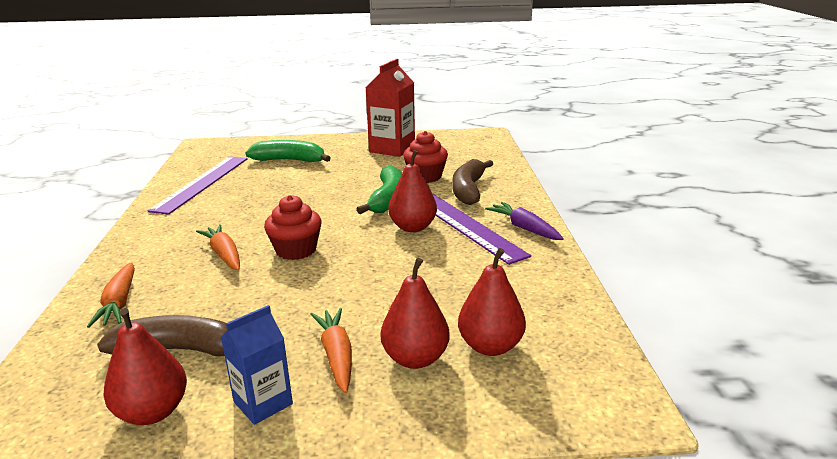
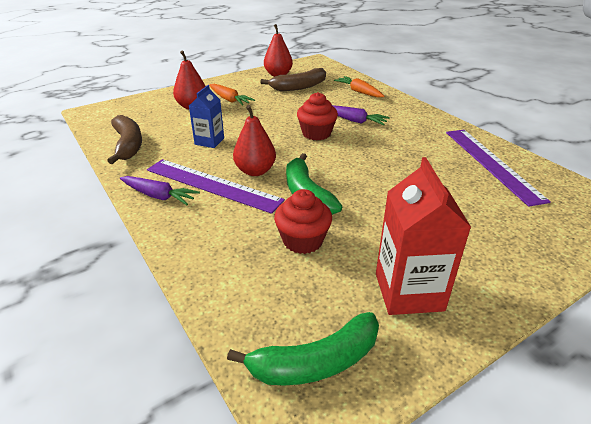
camera: 150 degrees right, 10 degrees up
(224, 254) = (354, 120): orange carrot -> purple carrot
(263, 403) = (242, 84): blue carton -> blue carton (209, 141)
(290, 160) = (484, 219): green banana -> green banana (315, 362)
(468, 190) = (237, 232): brown banana -> brown banana (128, 145)
(490, 346) = (158, 118): red pear -> none

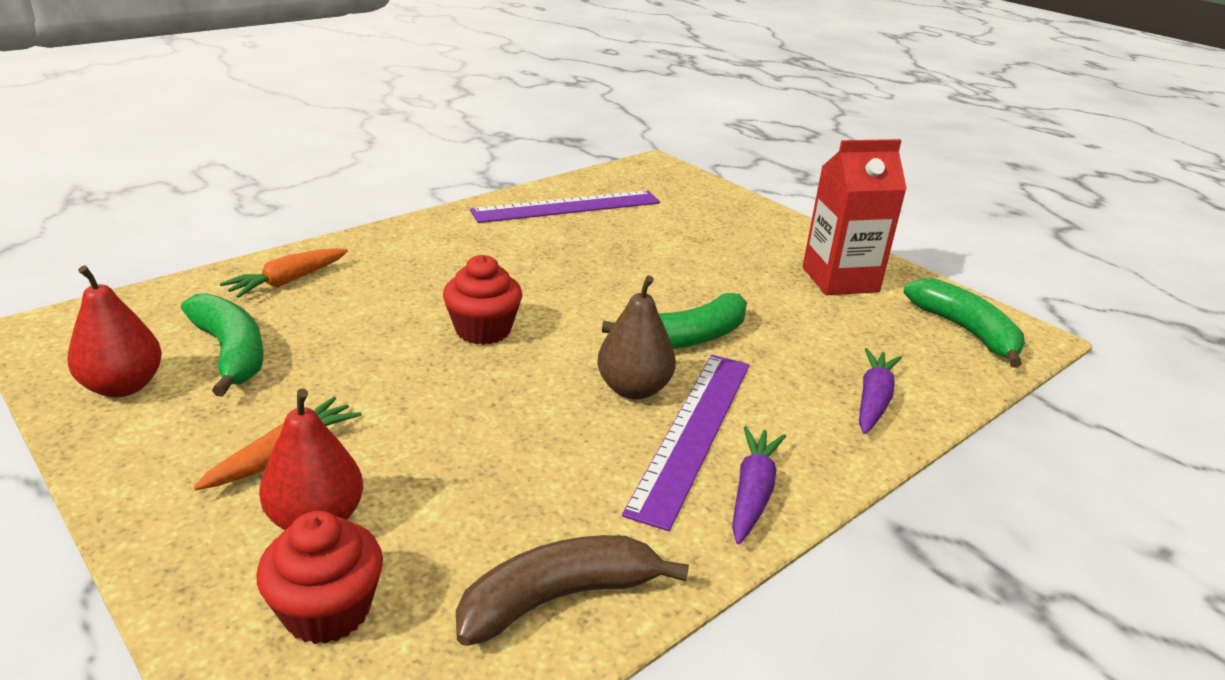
camera: 100 degrees left, 5 degrees down
(209, 141) = (525, 459): blue carton -> none
(255, 171) = (633, 389): red pear -> brown pear
(299, 87) = (231, 352): brown banana -> green banana
(302, 240) = (795, 340): red cupcake -> red cupcake (327, 610)
(354, 120) = (429, 291): purple carrot -> purple carrot (873, 400)

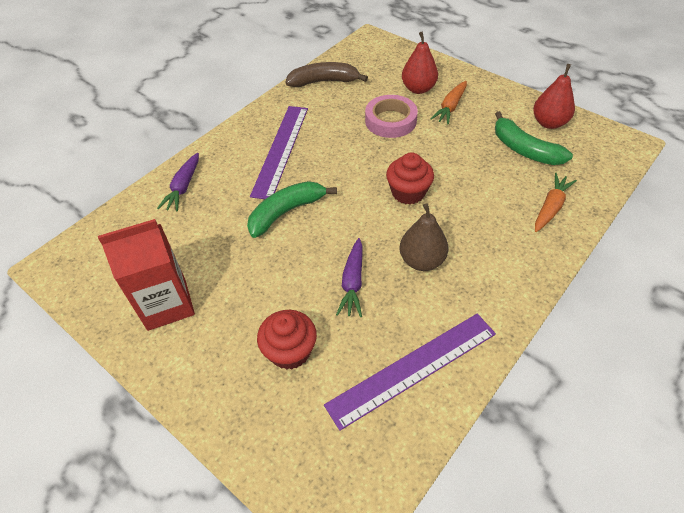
camera: 175 degrees right, 20 degrees up
(327, 610) = (394, 67): red cupcake -> red cupcake (290, 351)
(439, 450) = (390, 121): none -> pink tape
(558, 598) = (324, 81): brown banana -> brown banana turned 150 degrees counterclockwise
(633, 389) = (312, 168): brown pear -> brown pear (422, 260)
(752, 493) = (255, 127): purple carrot -> purple carrot (353, 282)
(966, 331) = (94, 261): green banana -> none

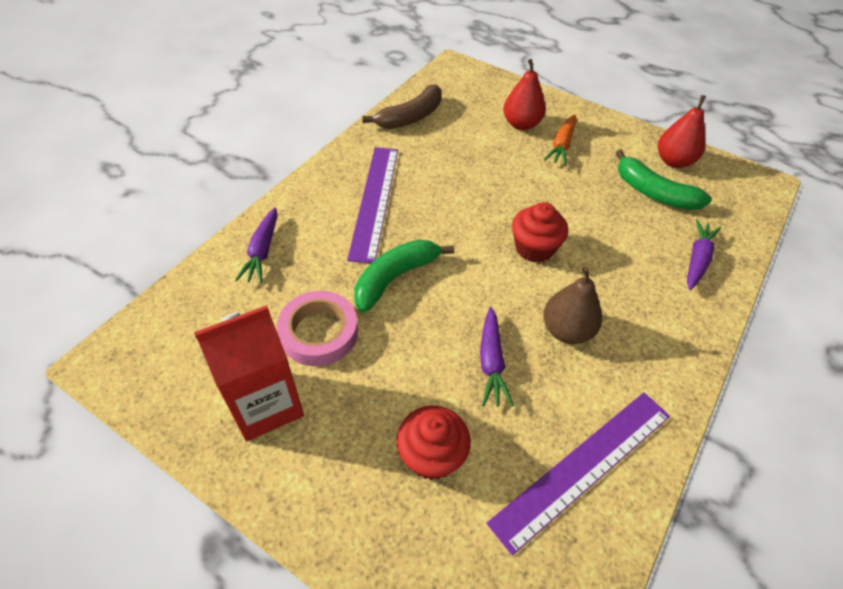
camera: 10 degrees left, 0 degrees up
(324, 81) = (411, 117): brown banana -> brown banana turned 150 degrees clockwise
(390, 121) = (497, 162): pink tape -> pink tape (319, 332)
(550, 207) = (697, 260): orange carrot -> purple carrot

